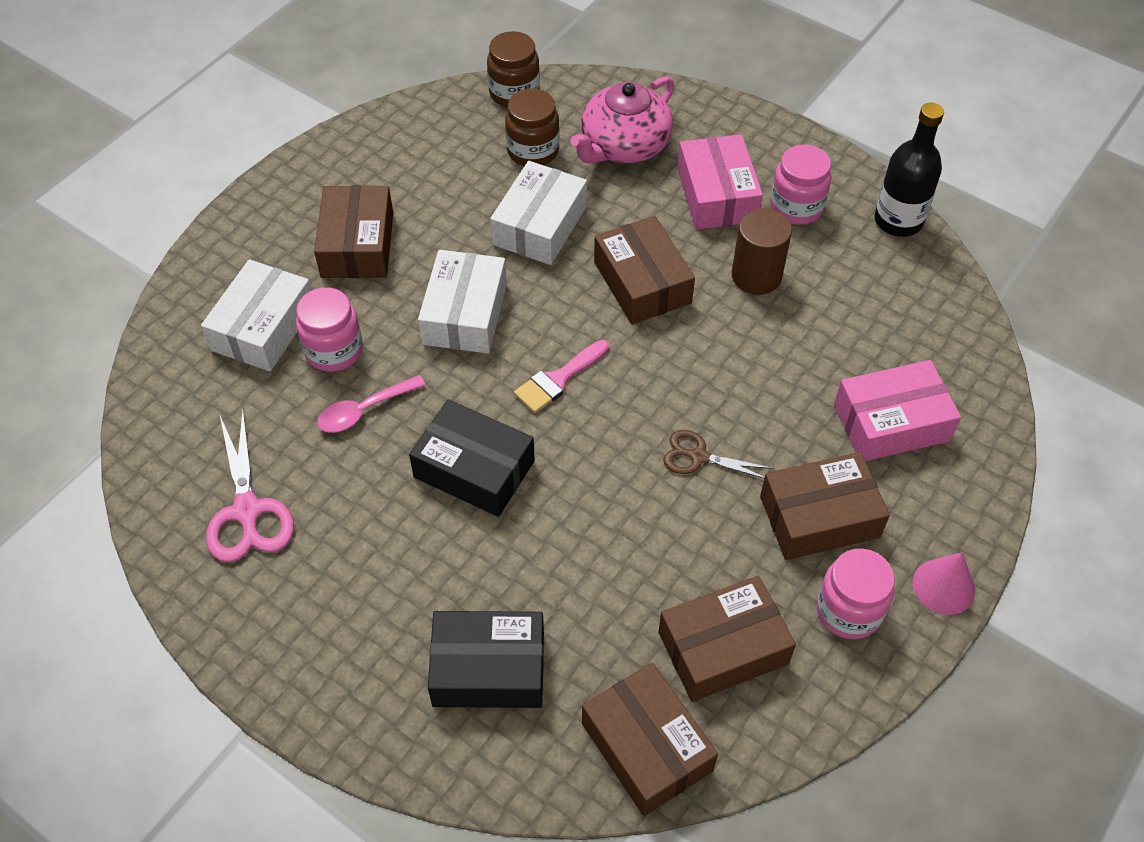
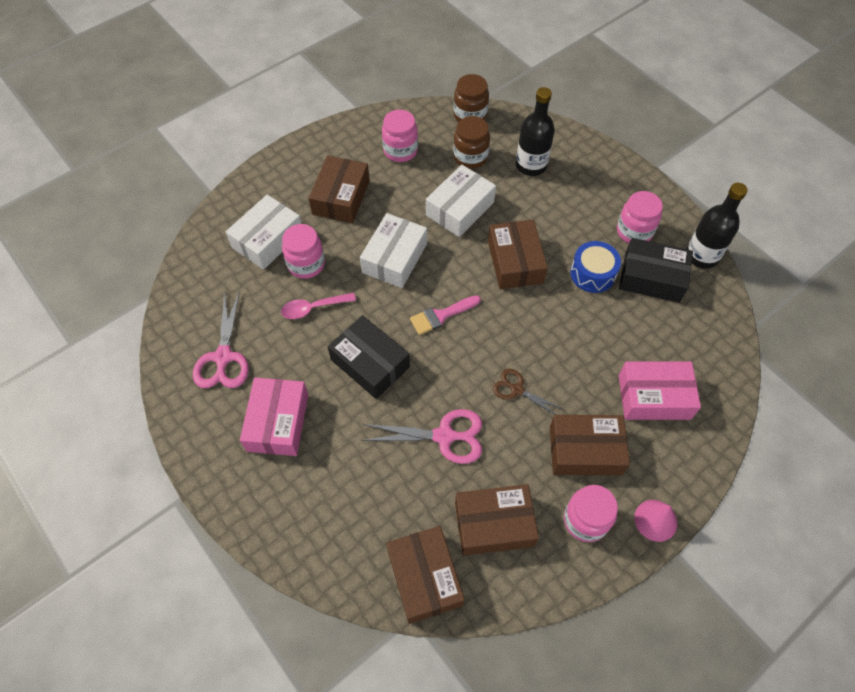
camera: 15 degrees right, 5 degrees up
(426, 161) = (400, 151): none -> pink jar
(488, 669) = (340, 498): black box -> black box (652, 277)
(614, 545) = (444, 436): none -> pink scissors
(624, 145) = (531, 165): pink teapot -> black bottle
(717, 195) = (583, 212): pink box -> pink box (278, 422)
(756, 275) = (592, 273): brown cylinder -> blue drum

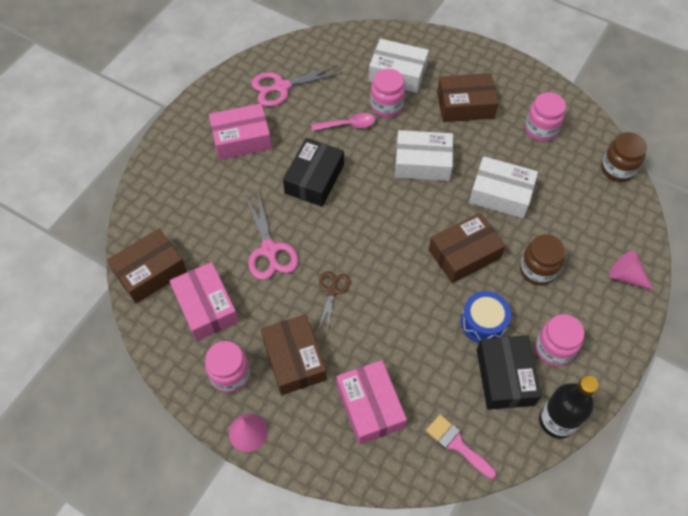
camera: 70 degrees right, 0 degrees up
(313, 308) = (348, 125): pink spoon -> pink spoon turned 120 degrees clockwise
(441, 315) = (380, 214): pink brush -> pink brush (457, 444)
(470, 157) = (565, 184): brown jar -> brown jar (537, 270)
(494, 524) = (206, 307): brown box -> pink box
(531, 165) = (585, 237): black bottle -> none
(580, 154) = (626, 276): none -> pink cone

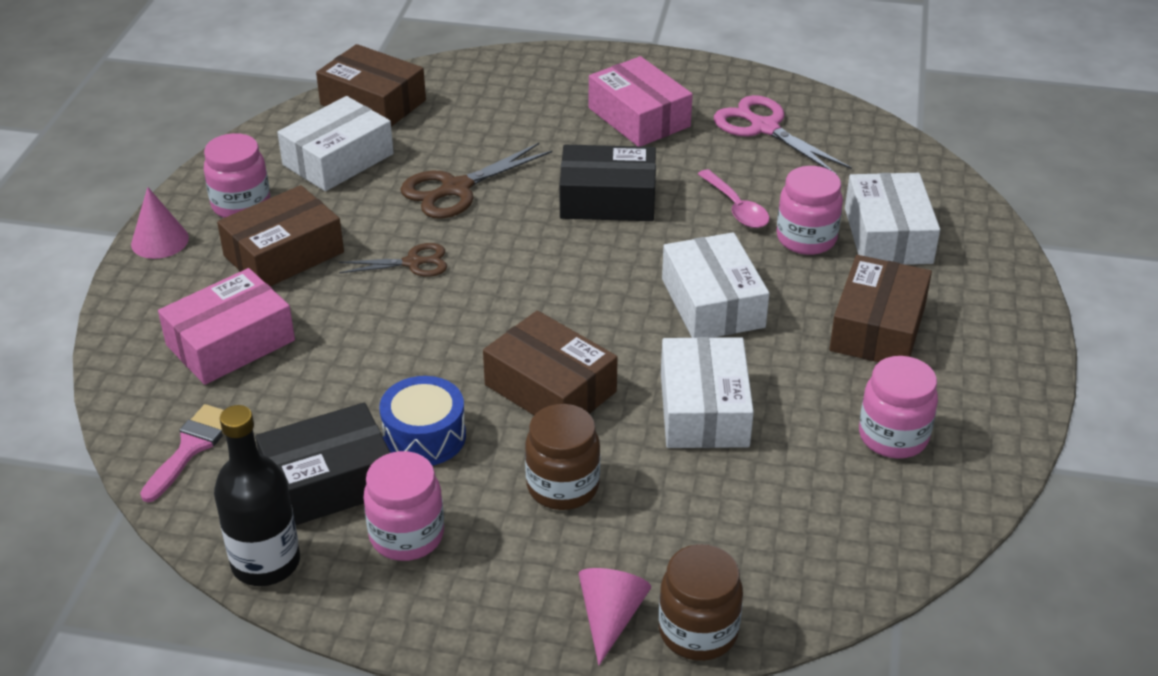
camera: 70 degrees right, 20 degrees down
(206, 307) = (338, 159): pink box -> white box
(269, 250) = (456, 189): pink scissors -> brown scissors
(465, 105) = (877, 328): brown box -> brown box turned 45 degrees clockwise
(617, 169) = (870, 567): brown jar -> brown jar (698, 632)

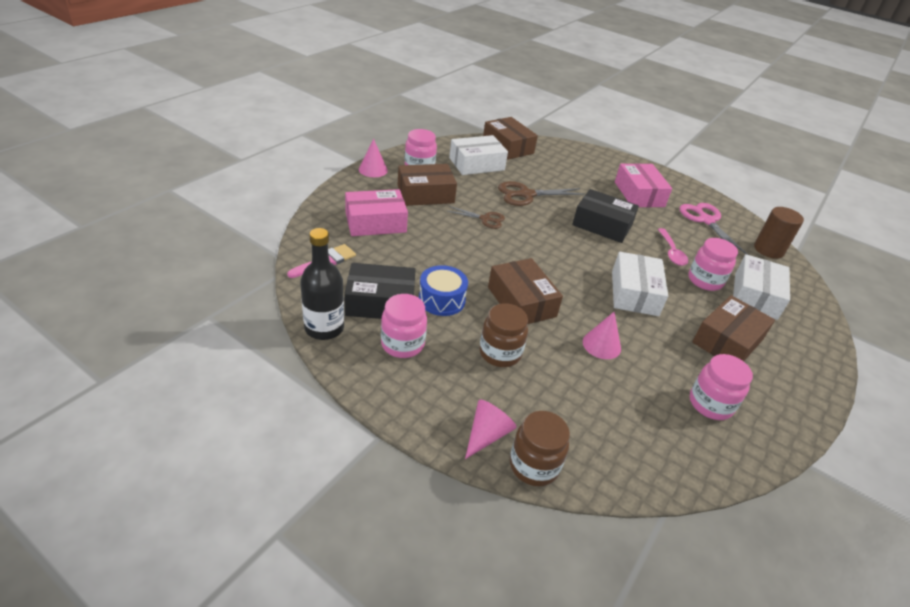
camera: 20 degrees right, 0 degrees up
(704, 409) = (601, 345): white box -> pink cone
(877, 146) = (768, 250): none -> brown cylinder

